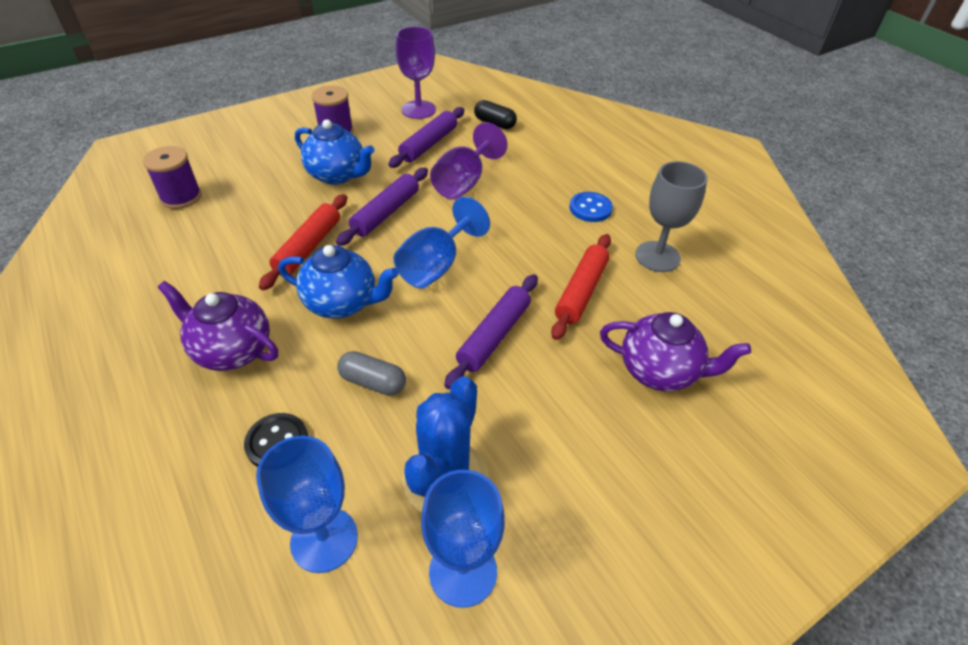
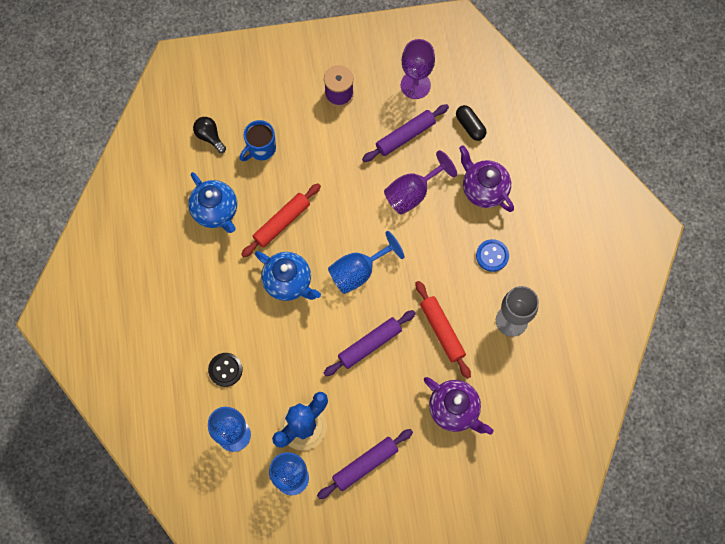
camera: 25 degrees right, 25 degrees up
(181, 197) = (210, 137): purple spool -> black light bulb
(232, 350) = (215, 295): purple teapot -> purple teapot (483, 189)
(255, 192) = (261, 149): none -> blue mug
(337, 175) = (324, 151): blue teapot -> blue teapot (216, 211)
(373, 382) = (287, 350): grey capsule -> none
(386, 213) = (344, 206): purple rolling pin -> purple rolling pin (365, 464)
(581, 291) = (442, 331): red rolling pin -> red rolling pin turned 75 degrees counterclockwise

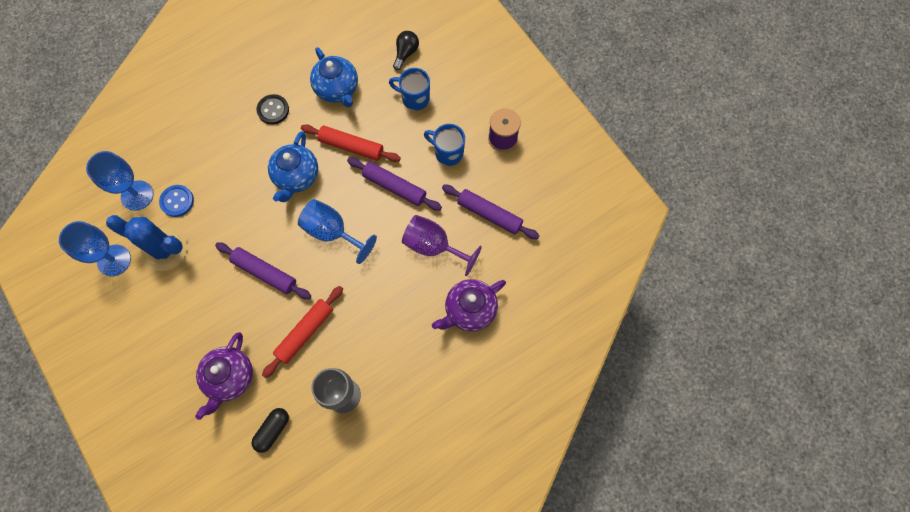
camera: 65 degrees right, 0 degrees up
(216, 211) = (337, 89): blue teapot -> blue teapot turned 60 degrees counterclockwise
(225, 370) = (194, 162): black button -> black button (273, 110)
(330, 144) = (448, 152): none -> blue mug
(365, 464) = (148, 318): purple rolling pin -> purple rolling pin (394, 187)
(415, 85) = (547, 201): purple goblet -> none
(470, 126) = (530, 269): black capsule -> black capsule (273, 430)
(483, 189) = (469, 310): purple teapot -> purple teapot turned 150 degrees counterclockwise
(492, 256) = (403, 348): blue button -> blue button (177, 201)

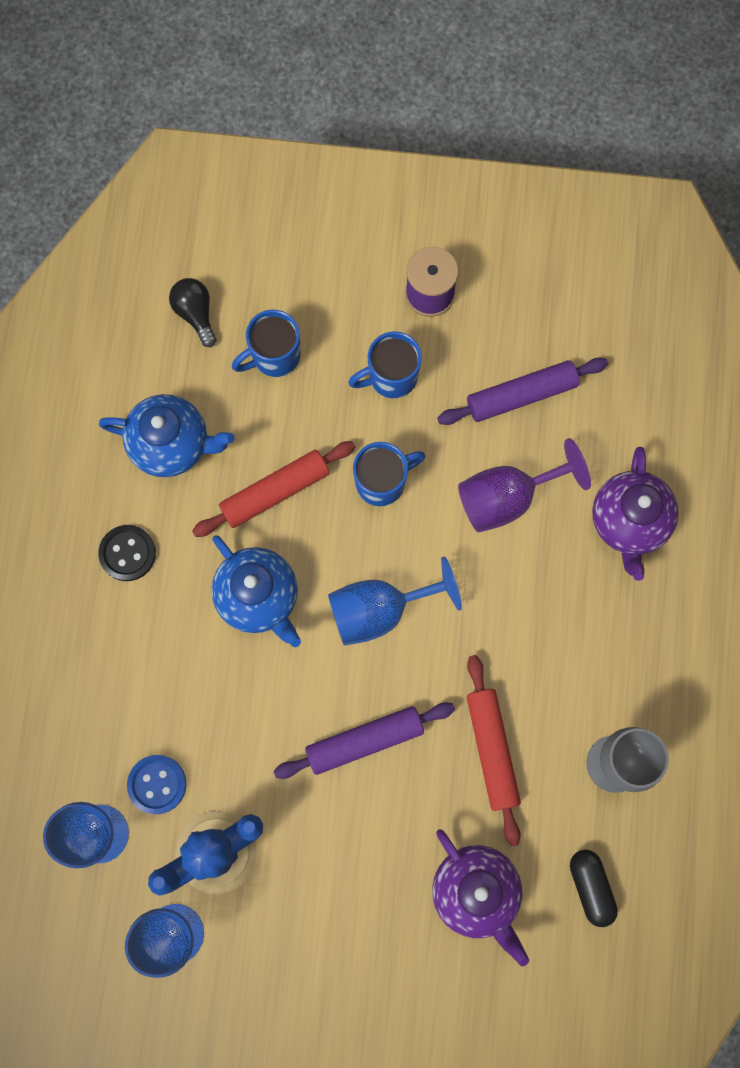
camera: 50 degrees left, 5 degrees up
(394, 187) = (382, 482): purple rolling pin -> blue mug

